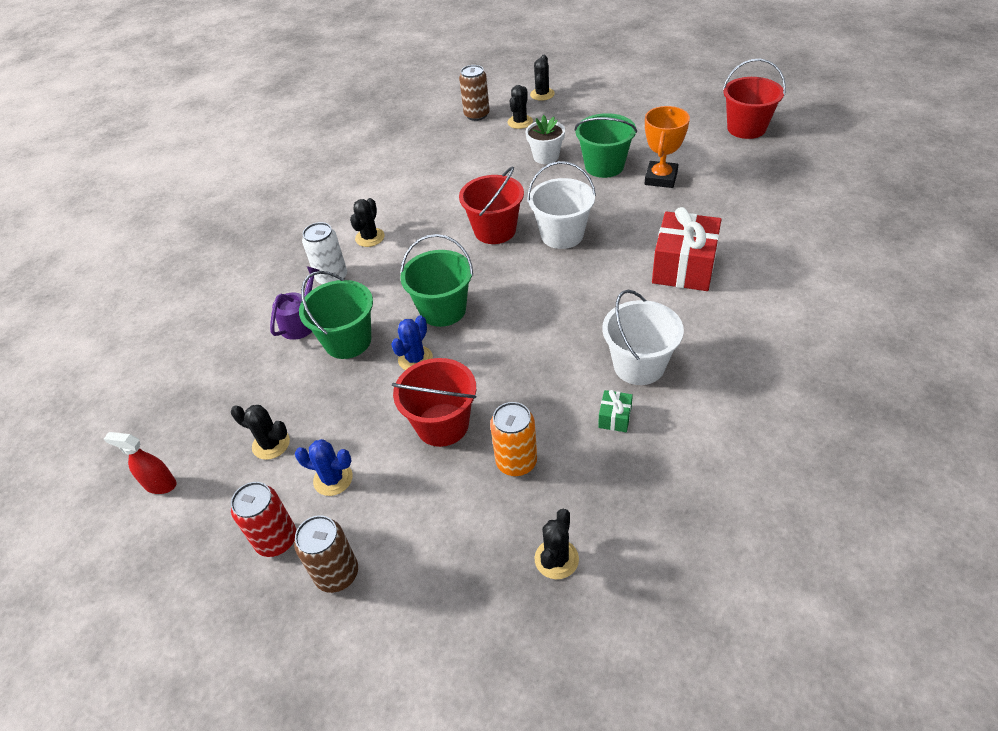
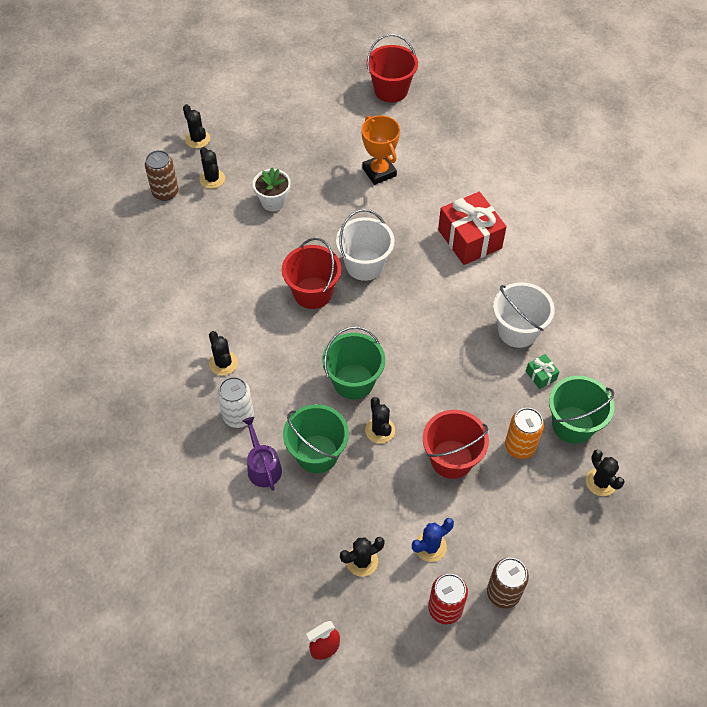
camera: 50 degrees left, 10 degrees up
(415, 359) = (380, 430): blue cactus -> black cactus
(604, 166) = (327, 184): green bucket -> green bucket (573, 424)

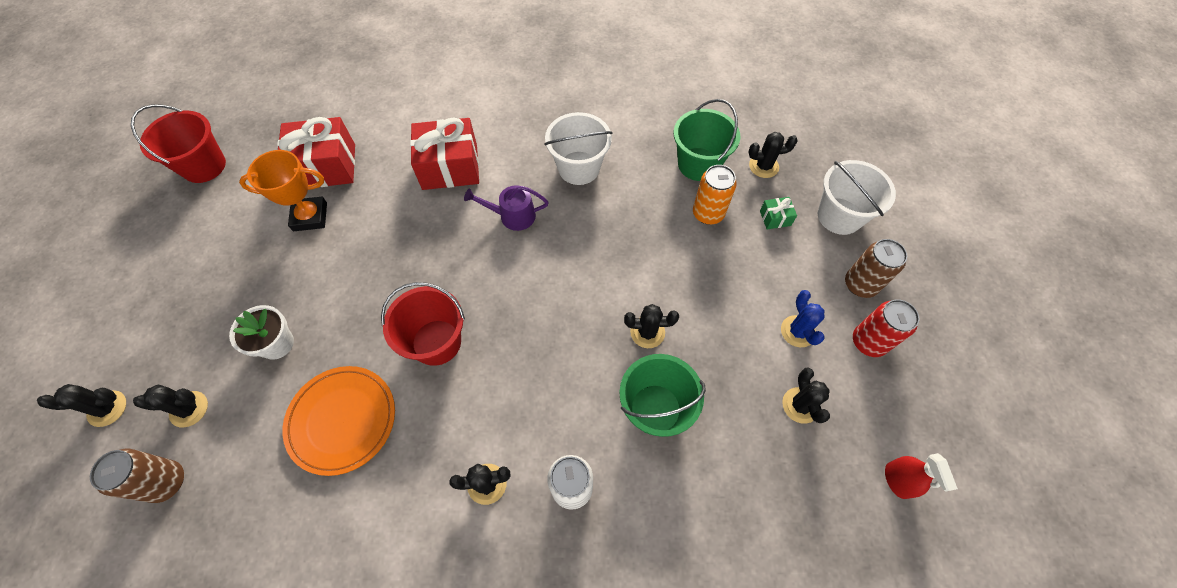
camera: 70 degrees left, 5 degrees up
(235, 263) = (342, 420): none -> orange plate
(263, 467) = (652, 479): purple watering can -> purple watering can (512, 216)
(353, 381) = (576, 338): green bucket -> none
(364, 265) = (428, 274): white bucket -> white bucket (839, 216)
(428, 160) = (326, 166): none -> red gift
(451, 459) = (703, 276): red bucket -> none
(541, 375) = (636, 168): green gift -> green gift (775, 218)

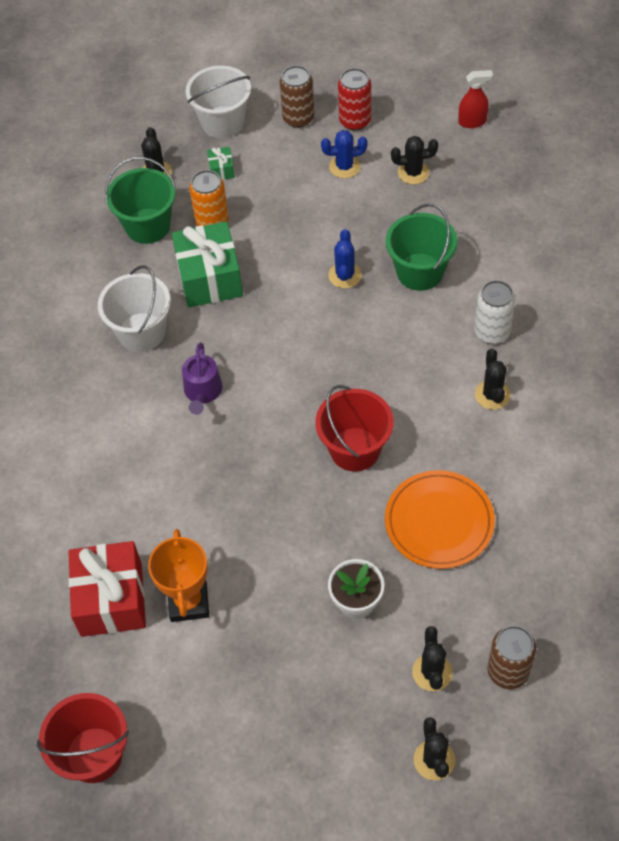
camera: 85 degrees left, 5 degrees down
(450, 167) = (127, 460): red gift -> none
(640, 215) = (210, 278): none -> green gift
(647, 332) = (345, 275): black cactus -> blue cactus

